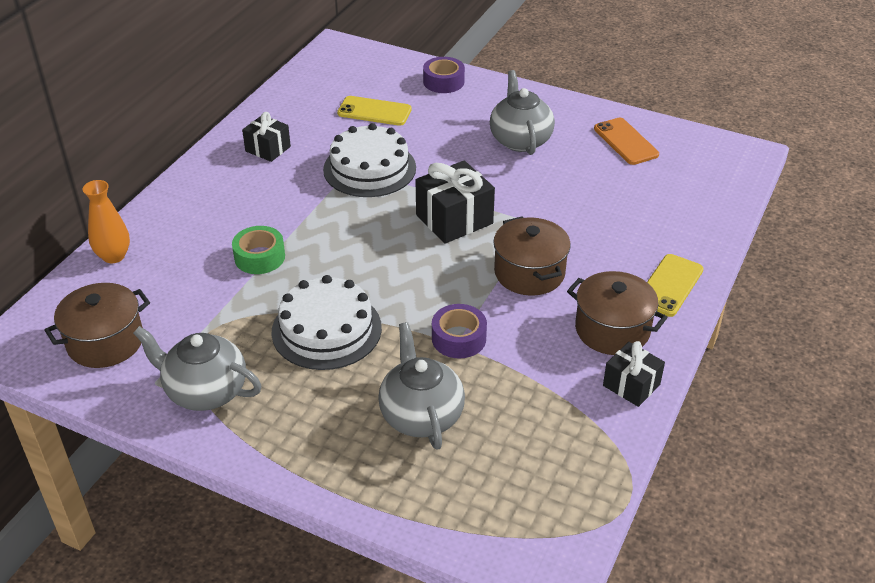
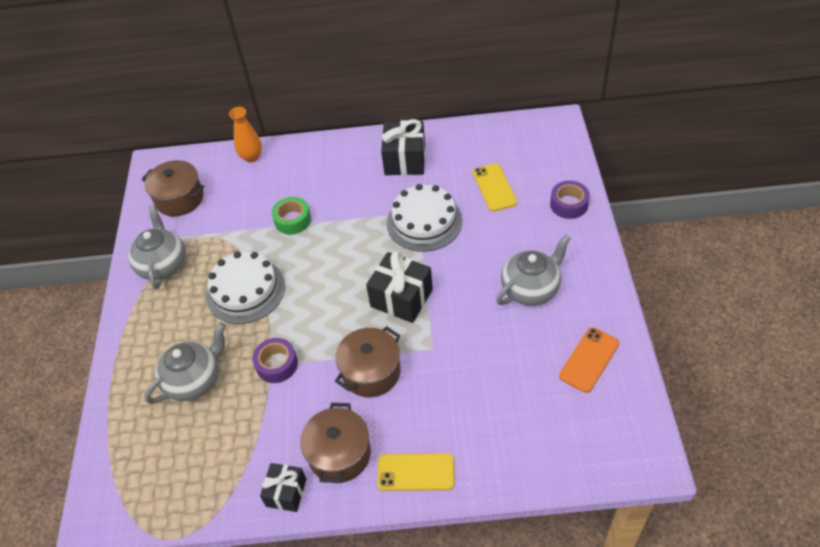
camera: 65 degrees right, 10 degrees up
(268, 149) = (405, 160): black gift -> black gift, size x1.60

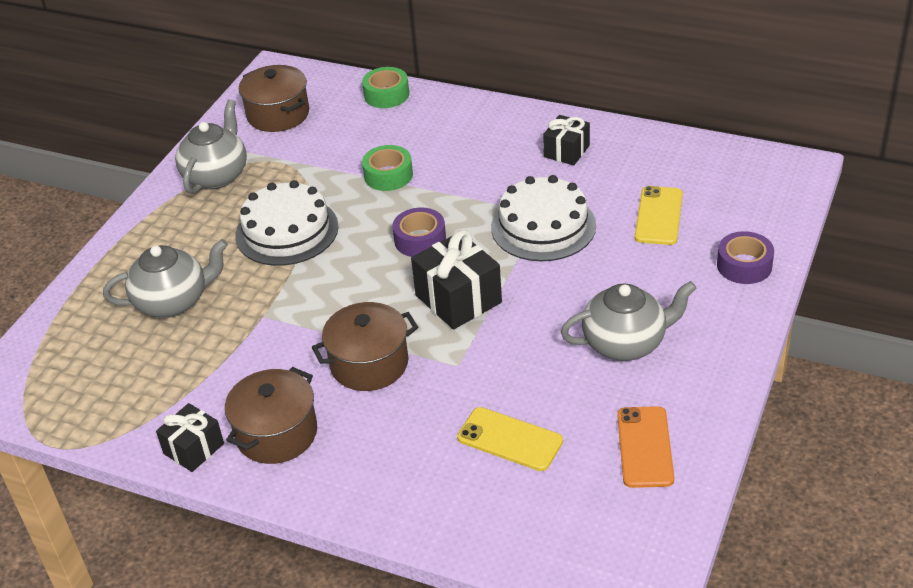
camera: 25 degrees right, 10 degrees down
(251, 157) = (386, 95): orange vase -> green tape
(277, 364) = (270, 317): purple tape -> purple tape (420, 240)
(405, 160) = (566, 151): black gift -> black gift, size x0.63
(416, 472) = (348, 485): yellow phone -> yellow phone (509, 439)
(589, 359) = (644, 447): orange phone -> orange phone turned 60 degrees counterclockwise

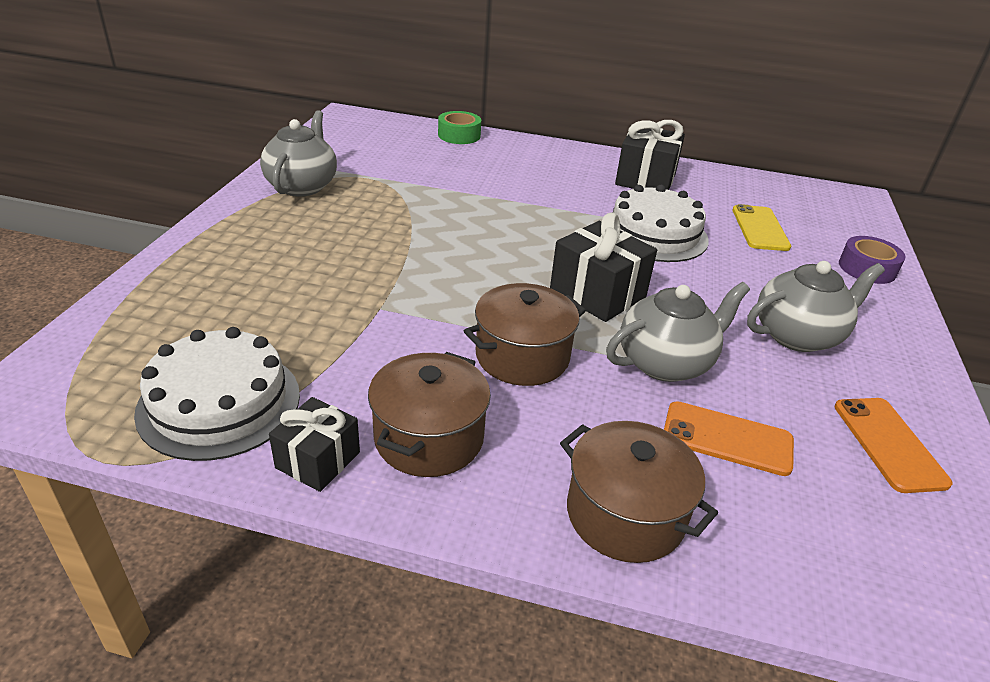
camera: 15 degrees left, 5 degrees down
(173, 302) = (268, 293): grey teapot -> grey teapot (666, 363)
(278, 114) = (357, 144): brown pot -> brown pot (625, 514)
(287, 231) = (389, 232): white cake -> white cake (219, 402)
(388, 175) = (482, 191): green tape -> none
(420, 240) = (534, 242): purple tape -> none
(509, 439) = (727, 439): yellow phone -> orange phone
(566, 151) = (645, 179): black gift -> black gift, size x1.60

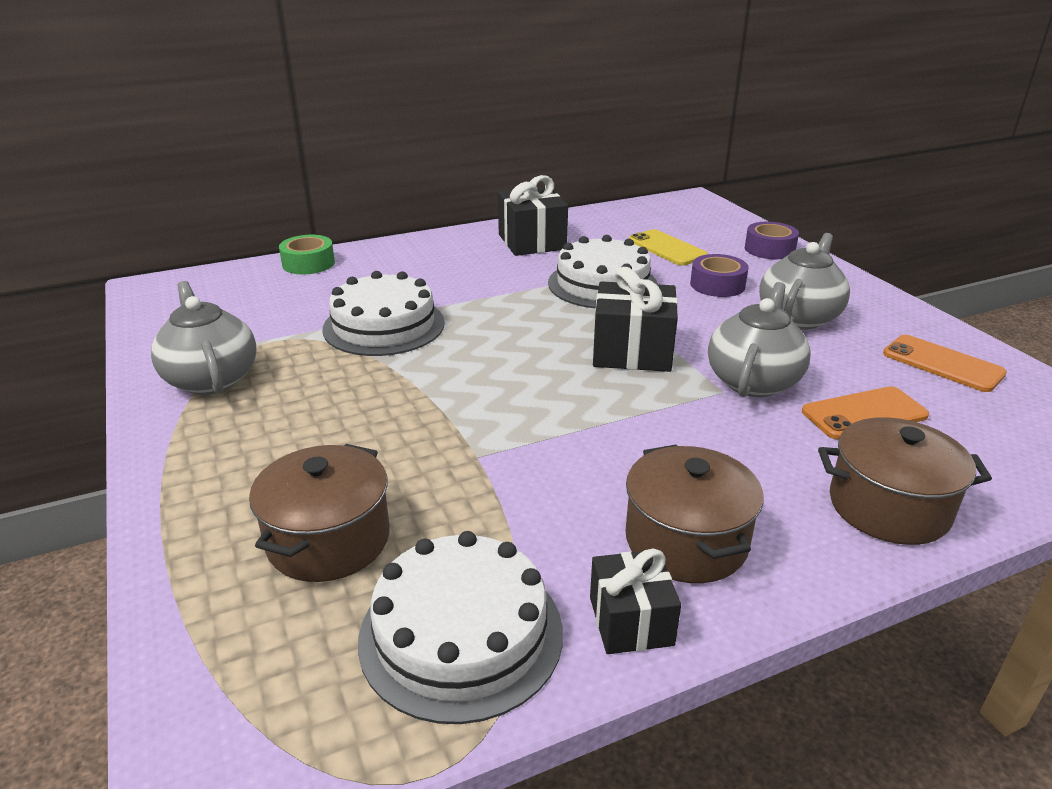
camera: 35 degrees left, 5 degrees down
(447, 196) = (384, 325): none -> white cake
(522, 356) = (653, 432): brown pot -> brown pot (329, 540)
(760, 276) = (717, 285): none -> purple tape

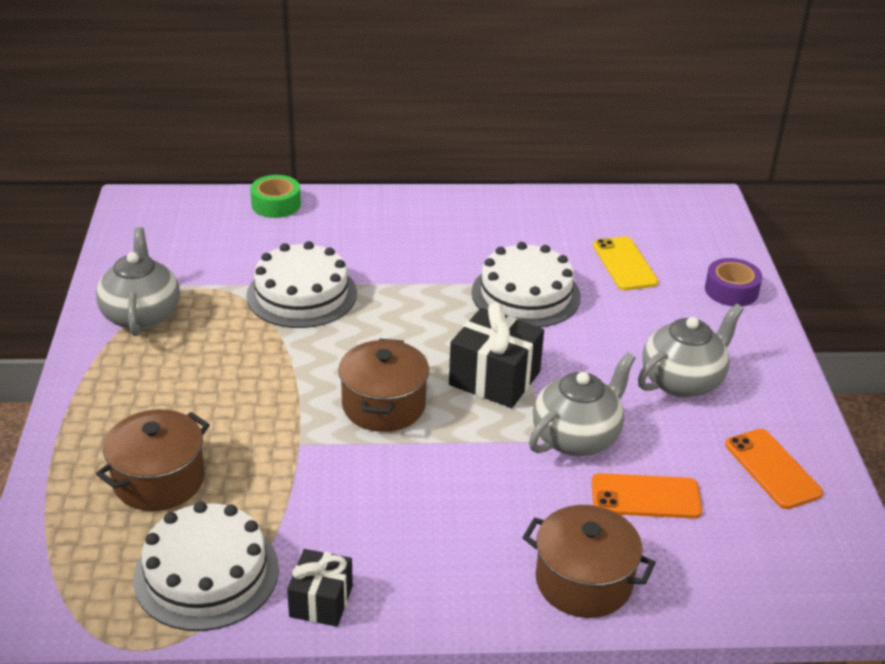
camera: 20 degrees right, 5 degrees up
(532, 242) = (496, 224): black gift -> none
(686, 541) = (403, 558): brown pot -> brown pot (384, 405)
(717, 285) = (636, 323): purple tape -> none

